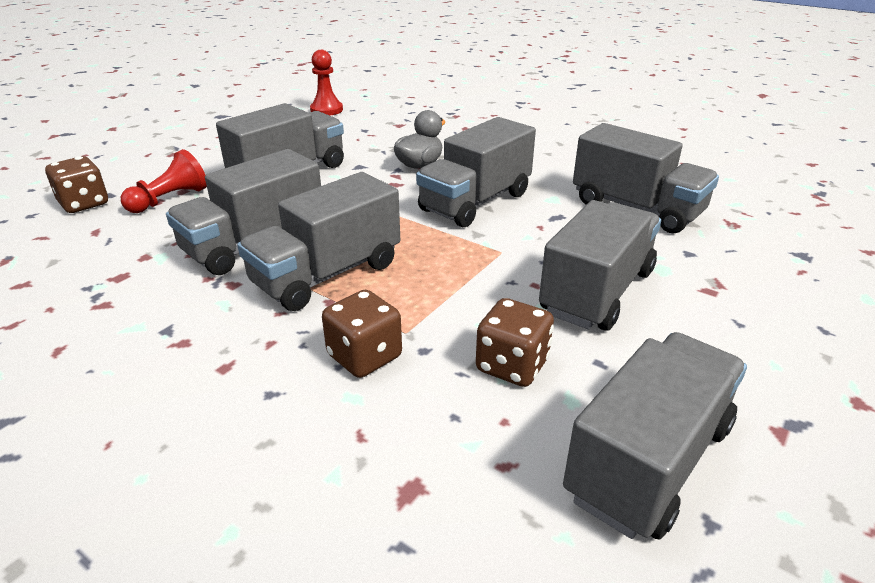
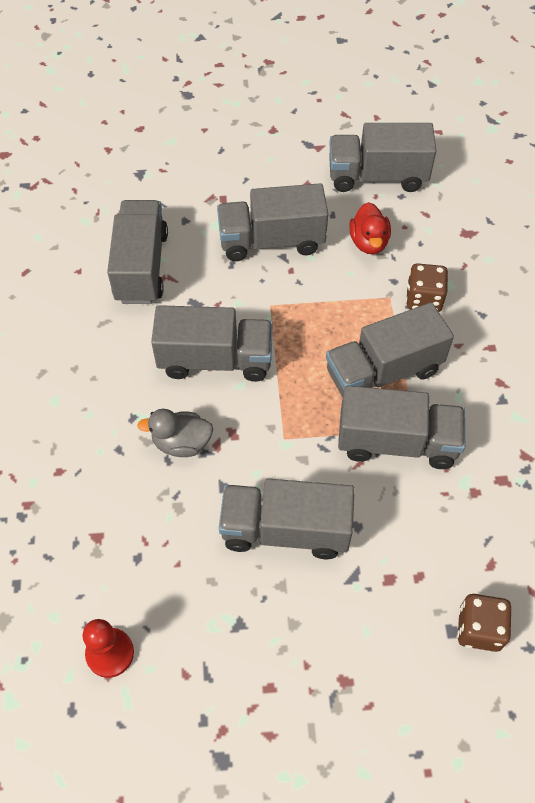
camera: 130 degrees left, 25 degrees up
(170, 199) = (409, 570): red pawn -> none
(327, 274) = (383, 371): grey truck -> grey truck turned 150 degrees clockwise
(512, 365) = (368, 242): brown dice -> red duck

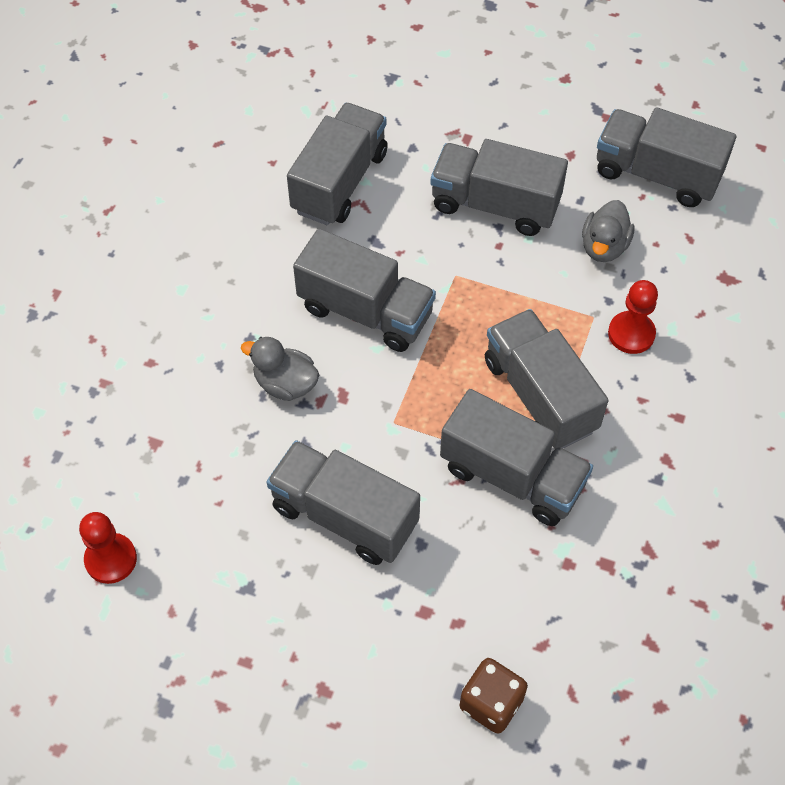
camera: 25 degrees right, 0 degrees up
(368, 242) = (604, 246): red duck -> grey duck
(383, 371) = (540, 395): grey truck -> grey truck turned 60 degrees clockwise
(423, 299) = (631, 334): brown dice -> red pawn

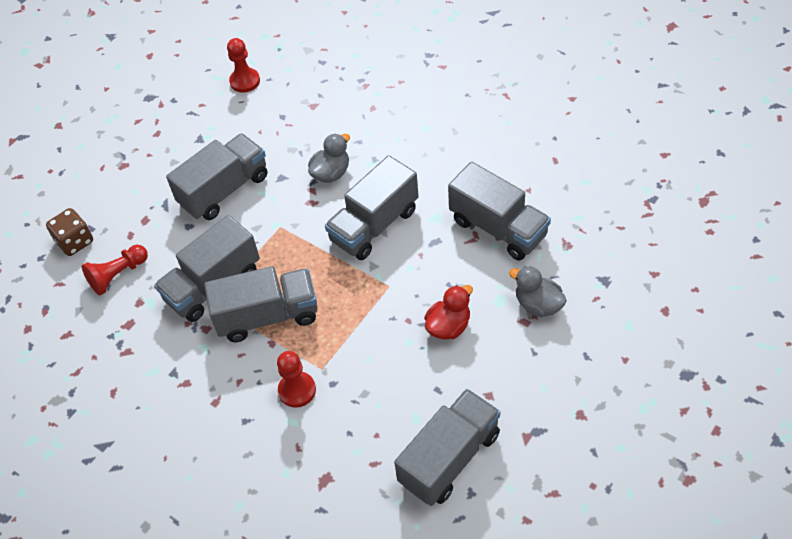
camera: 110 degrees right, 5 degrees down
(495, 205) = (448, 326): grey truck -> red duck
(533, 611) = (118, 275): none -> red pawn
(604, 246) = (385, 394): grey duck -> grey duck (538, 305)

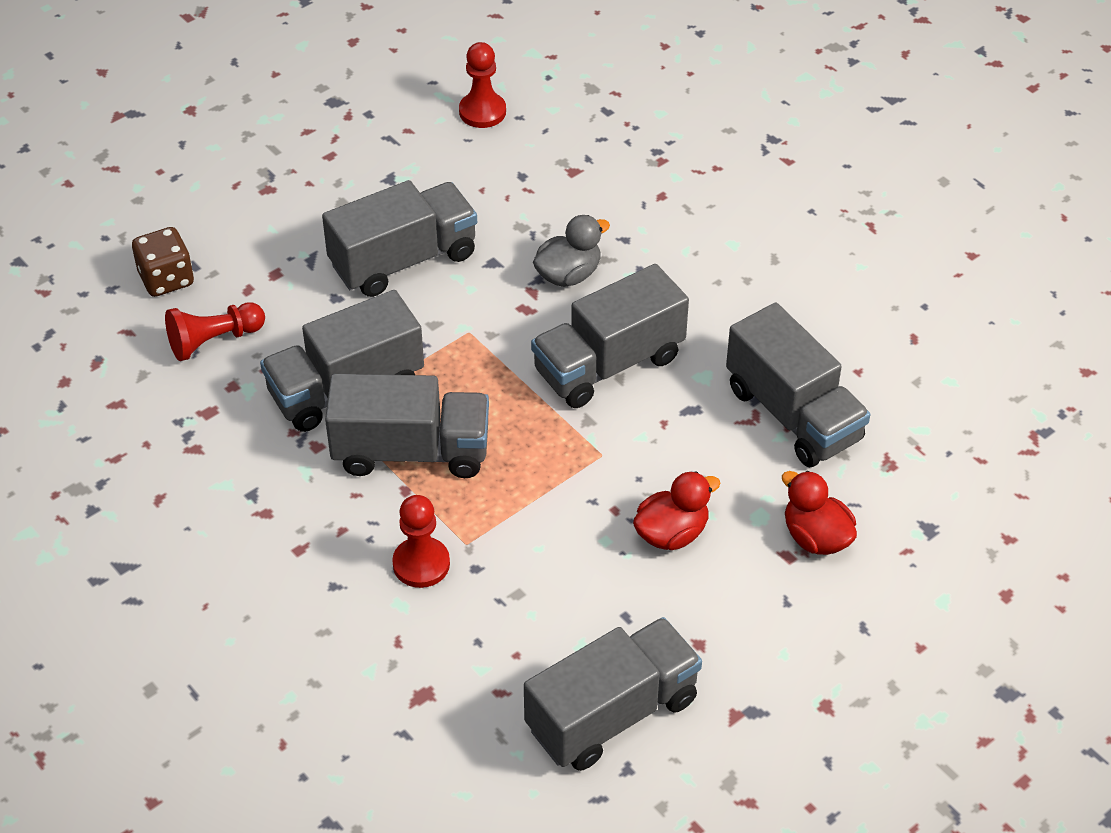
camera: 10 degrees right, 5 degrees down
(538, 305) = (816, 537): grey duck -> red duck

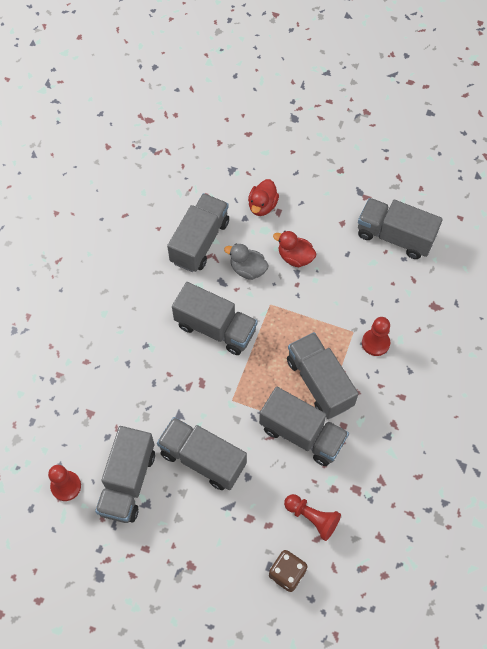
camera: 120 degrees left, 15 degrees up
(436, 172) = (127, 482): none -> grey truck
(568, 274) = (167, 375): grey duck -> grey duck (247, 269)

